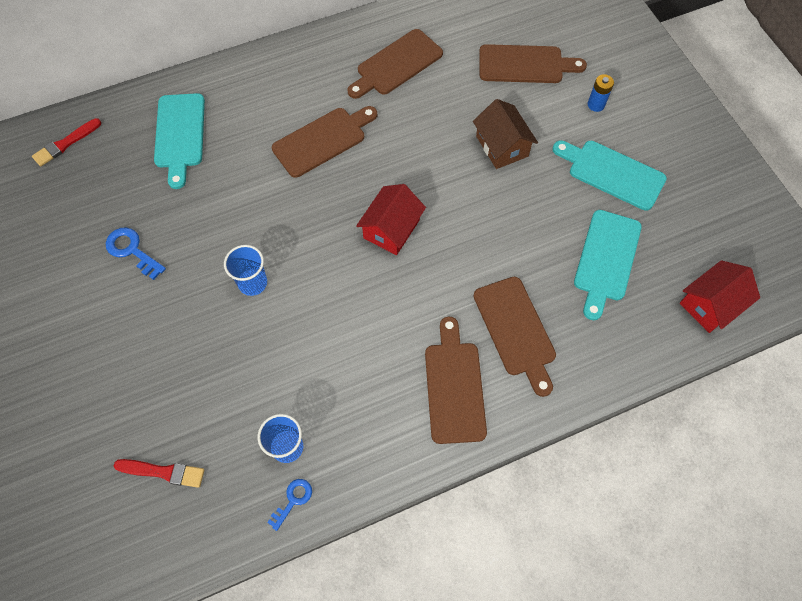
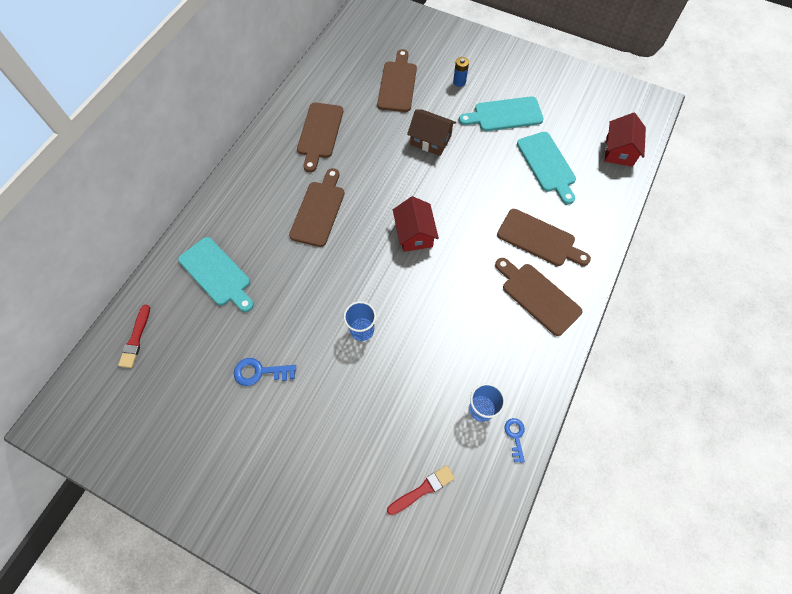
camera: 40 degrees left, 0 degrees up
(525, 64) = (397, 84): brown cutting board -> brown cutting board turned 45 degrees counterclockwise

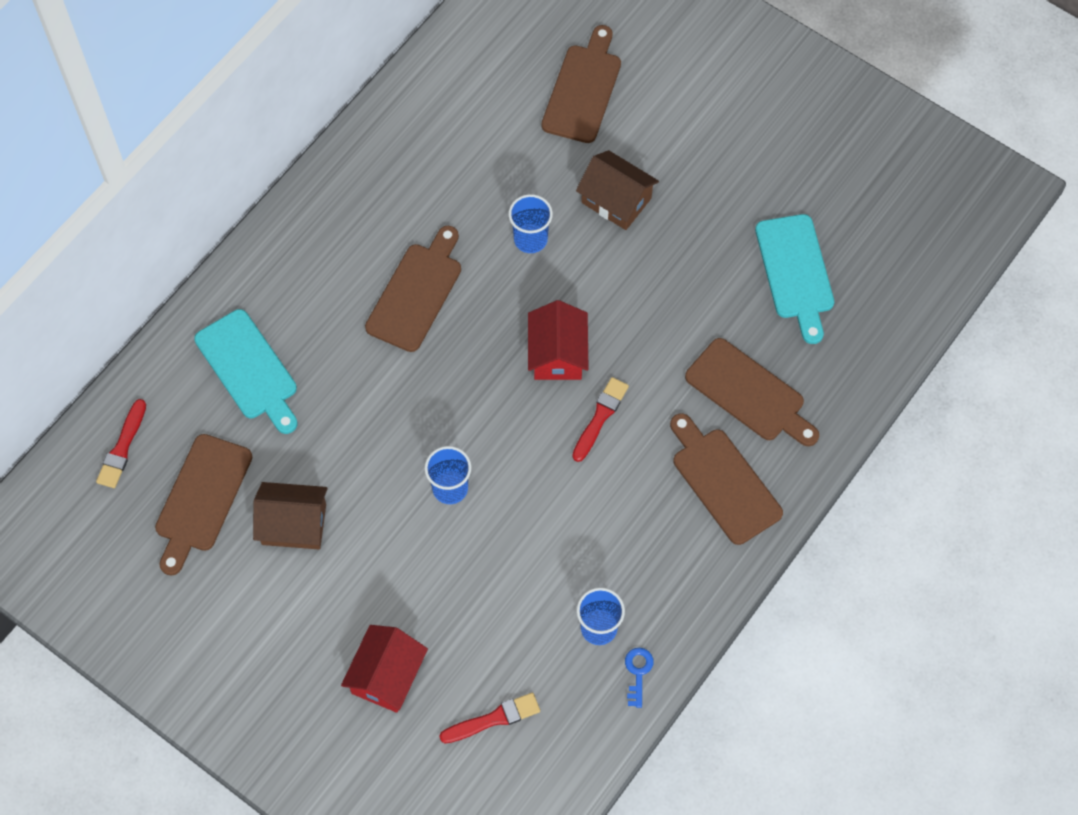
camera: 10 degrees right, 0 degrees up
(260, 372) = (294, 524): blue key -> brown house
(319, 133) = (439, 160): brown cutting board -> brown cutting board (201, 498)
(383, 169) = (530, 239): none -> blue cup
(450, 268) = (600, 417): none -> red brush
(459, 82) = (687, 101): blue battery -> none
(504, 115) = (749, 173): turquoise cutting board -> none
(619, 151) = (921, 266): red house -> red house (386, 676)

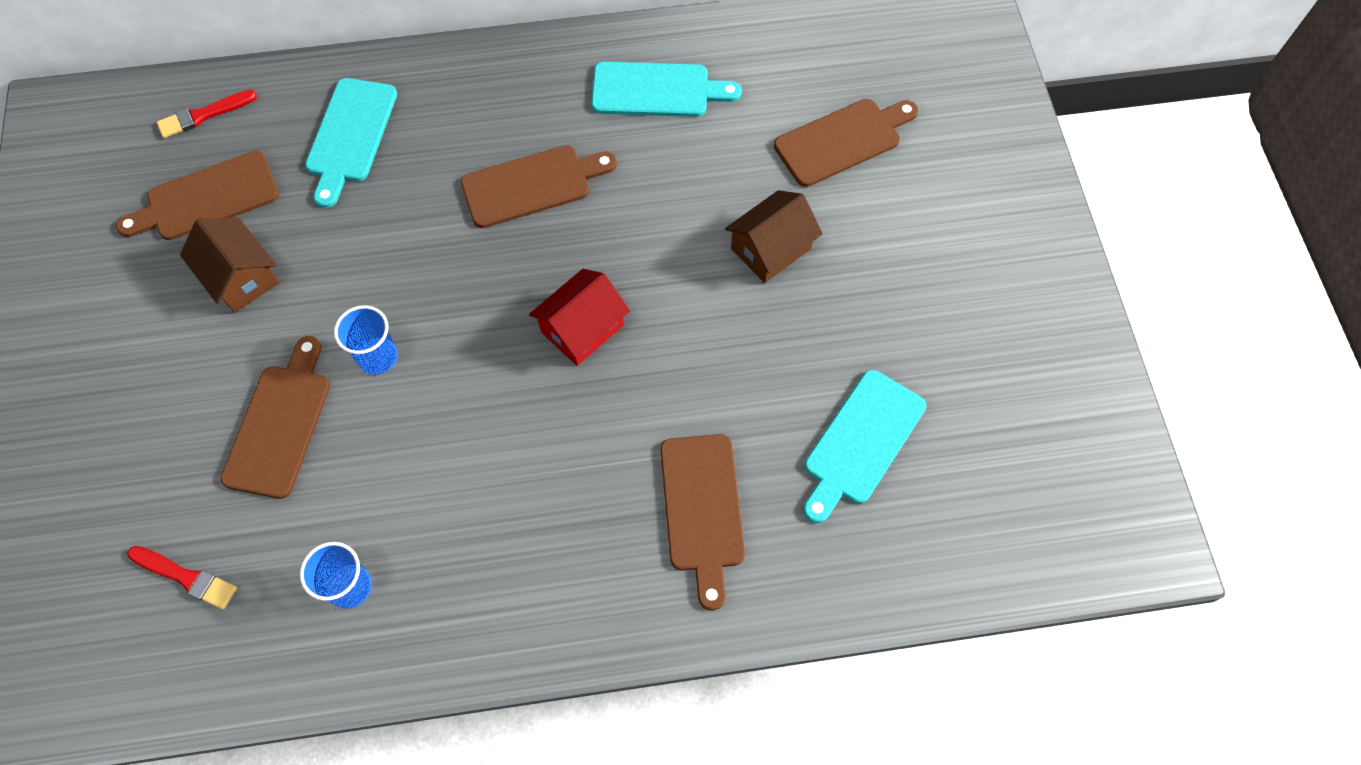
camera: 45 degrees right, 0 degrees up
(386, 676) = (158, 458): red house -> none
(424, 157) = (657, 90): none -> turquoise cutting board
(530, 239) = (666, 220): blue cup -> none
(600, 417) = (556, 411): red brush -> none
(616, 200) = (770, 248): brown house -> brown house turned 60 degrees clockwise
(638, 672) = (334, 659): blue key -> none
(723, 481) = (593, 564): brown cutting board -> brown cutting board (280, 424)

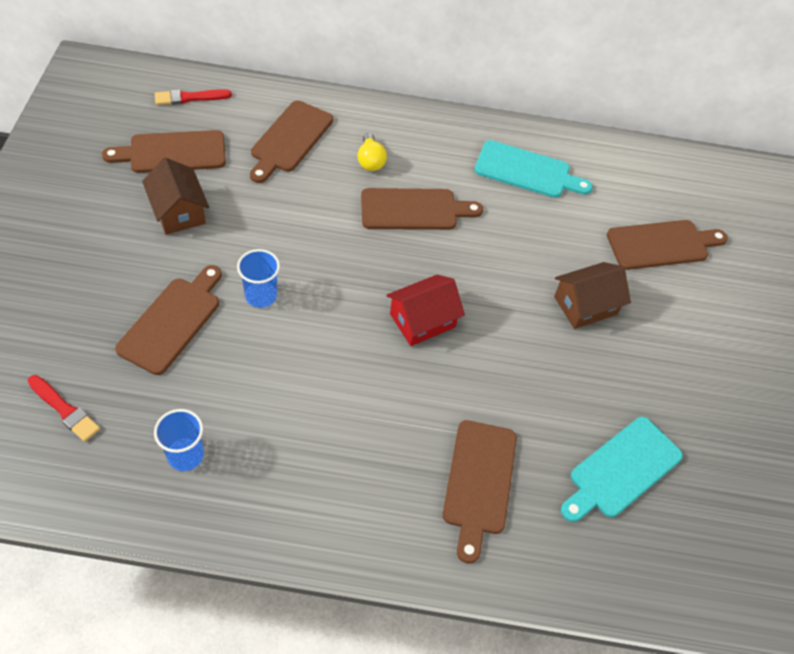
camera: 10 degrees right, 10 degrees down
(350, 135) = (290, 139): turquoise cutting board -> brown cutting board
(460, 134) = (370, 160): none -> yellow light bulb

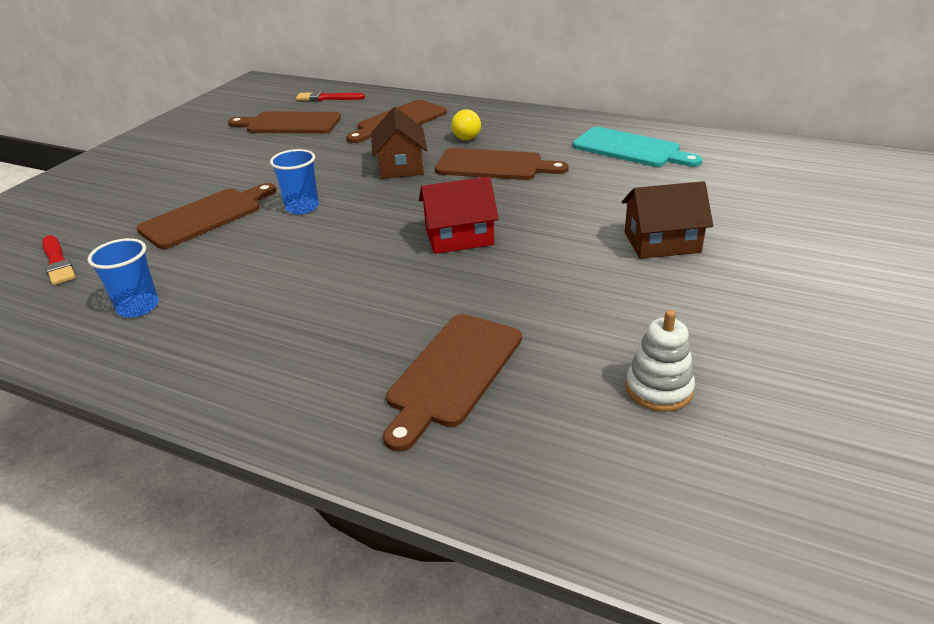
camera: 25 degrees right, 20 degrees down
(179, 211) = (268, 154): brown house -> brown house (401, 166)
(621, 470) = (659, 389): turquoise cutting board -> white stacking toy
(661, 244) = (778, 205): brown cutting board -> none

